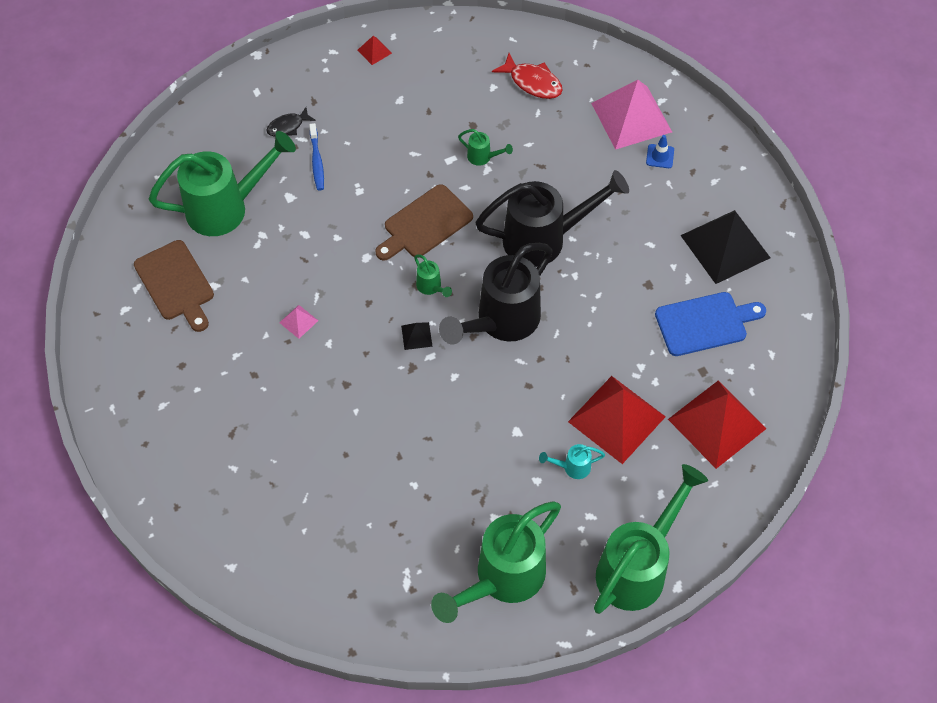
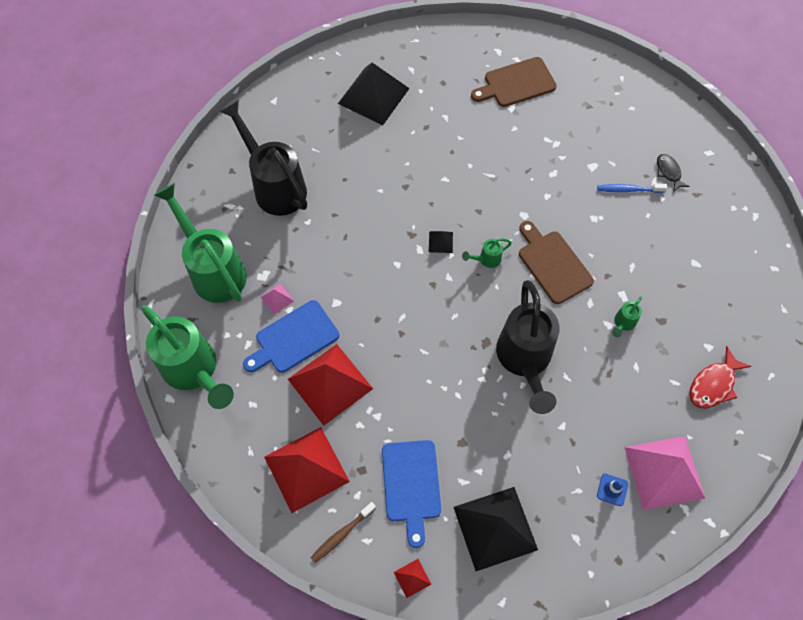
camera: 100 degrees right, 5 degrees up
(210, 443) = (373, 95): none -> black pyramid
(227, 208) = (586, 122): green watering can -> none
(298, 321) = (468, 160): pink pyramid -> pink pyramid (277, 299)
(374, 51) = (755, 250): red pyramid -> red pyramid (412, 578)
(500, 322) = (442, 308): black watering can -> black watering can (275, 185)
(572, 467) = (294, 338): turquoise watering can -> blue cutting board
(773, 377) = (342, 534): none -> brown toothbrush

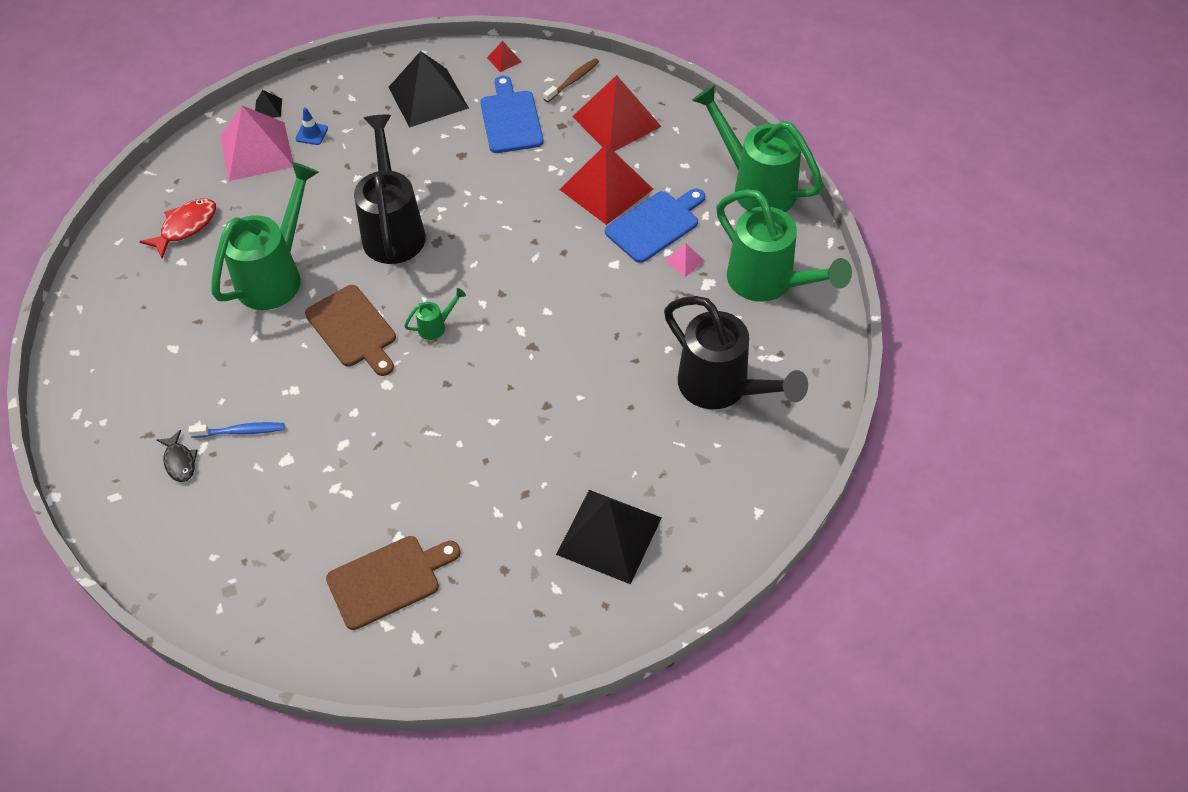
camera: 175 degrees right, 10 degrees down
(440, 242) = (494, 341): black pyramid -> black pyramid (268, 108)
(623, 323) = (276, 274): green watering can -> green watering can, size x2.47

